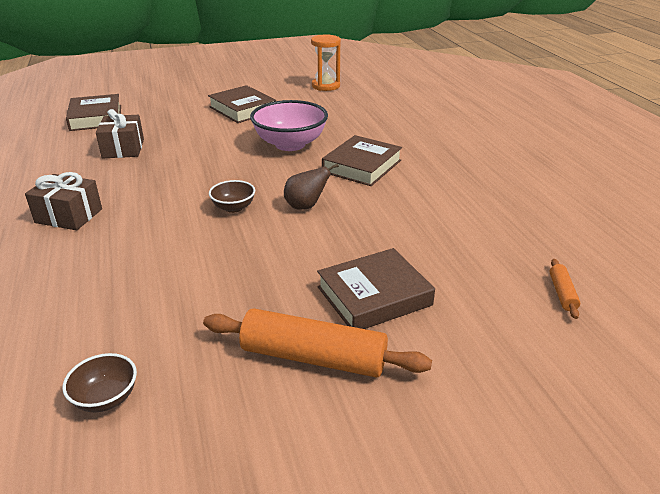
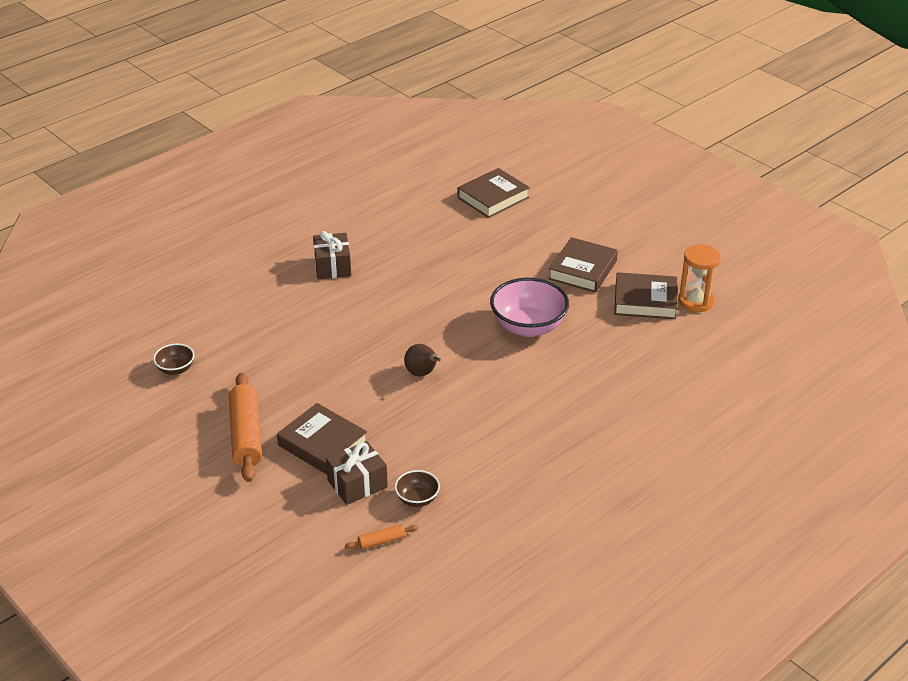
camera: 65 degrees right, 5 degrees up
(123, 149) = (448, 240): brown gift -> brown gift (357, 484)
(233, 207) = (395, 337): brown bowl -> brown bowl (417, 499)
(362, 166) = (517, 383): brown book -> brown book (645, 301)

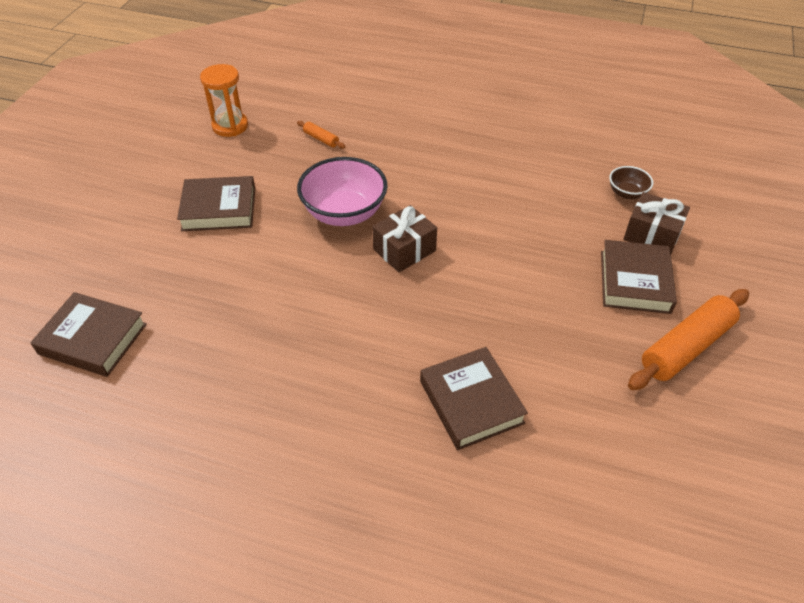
camera: 120 degrees left, 10 degrees up
(176, 369) = (669, 486): brown bowl -> none
(332, 266) = (346, 435): brown gift -> brown gift (404, 250)
(381, 541) = (689, 193): orange rolling pin -> orange rolling pin (321, 139)
(422, 373) = (475, 257): brown pear -> none
(645, 301) = (249, 154): brown book -> brown book (471, 402)

